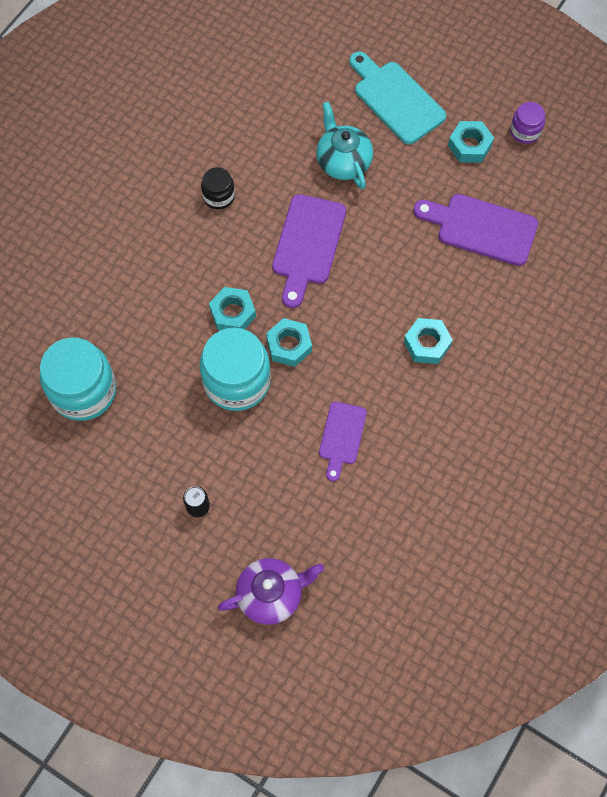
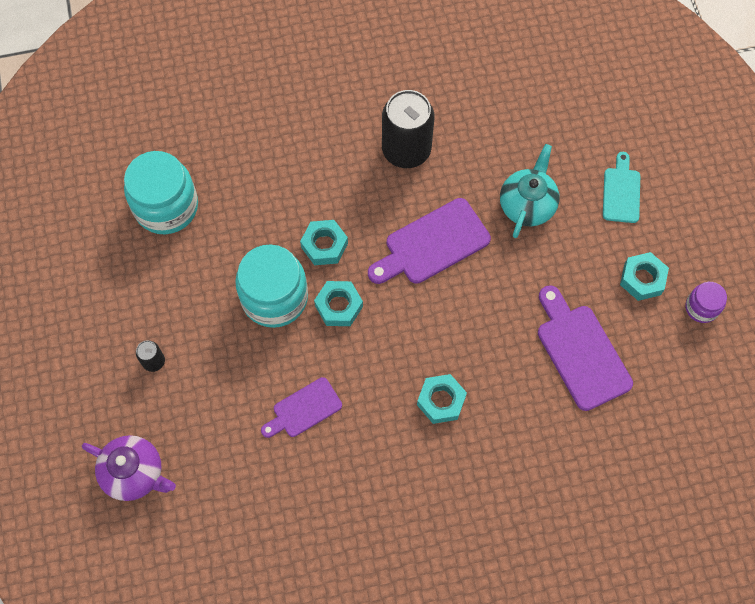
camera: 45 degrees right, 0 degrees up
(218, 196) = (406, 150): black jar -> black can
(396, 99) = (621, 192): turquoise cutting board -> turquoise cutting board, size x0.62

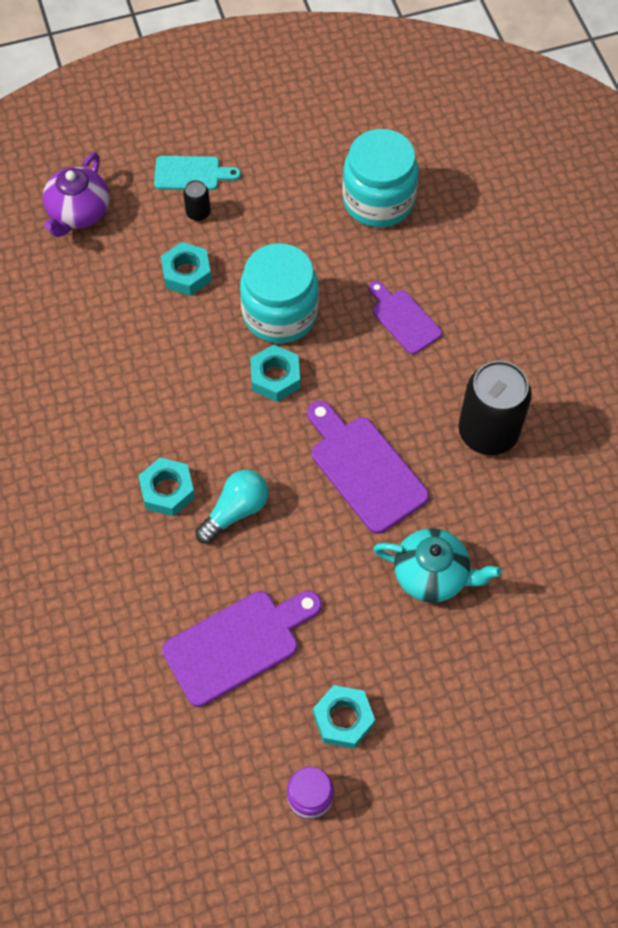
camera: 85 degrees right, 5 degrees down
(304, 409) = (151, 354): purple cutting board -> purple cutting board (403, 319)
(324, 245) = (349, 356): turquoise nut -> turquoise nut (187, 273)
(464, 346) = (235, 511): none -> turquoise light bulb
(621, 192) = (467, 691): turquoise cutting board -> turquoise cutting board (191, 173)

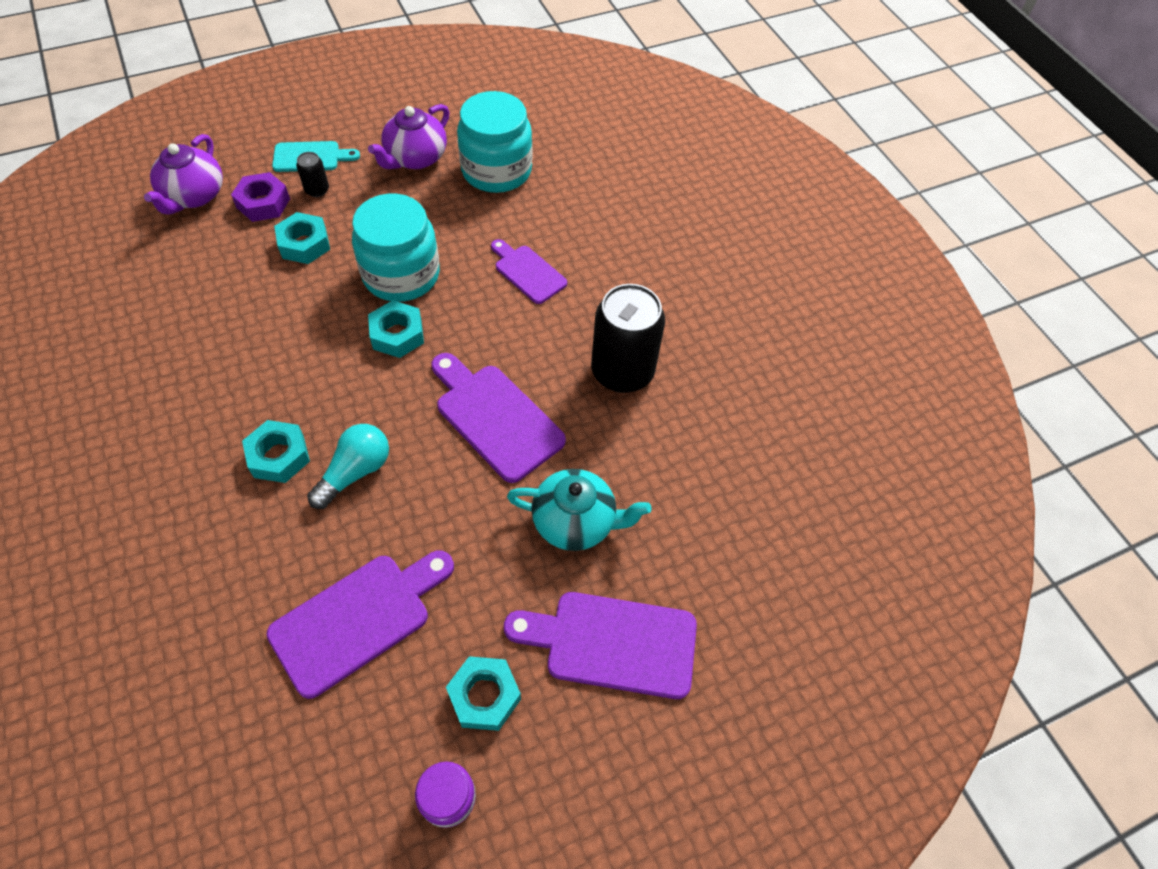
camera: 10 degrees left, 5 degrees down
(146, 225) = (263, 203): none -> purple nut
(296, 181) = (415, 158): none -> purple teapot
(456, 686) = (612, 643): none -> purple cutting board

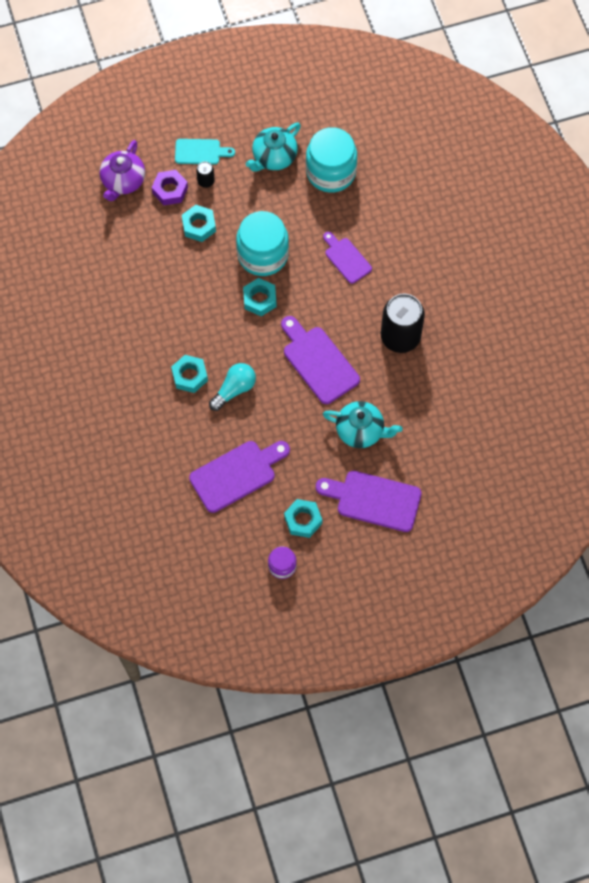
camera: 10 degrees right, 10 degrees up
(415, 158) = (274, 157): purple teapot -> turquoise teapot

